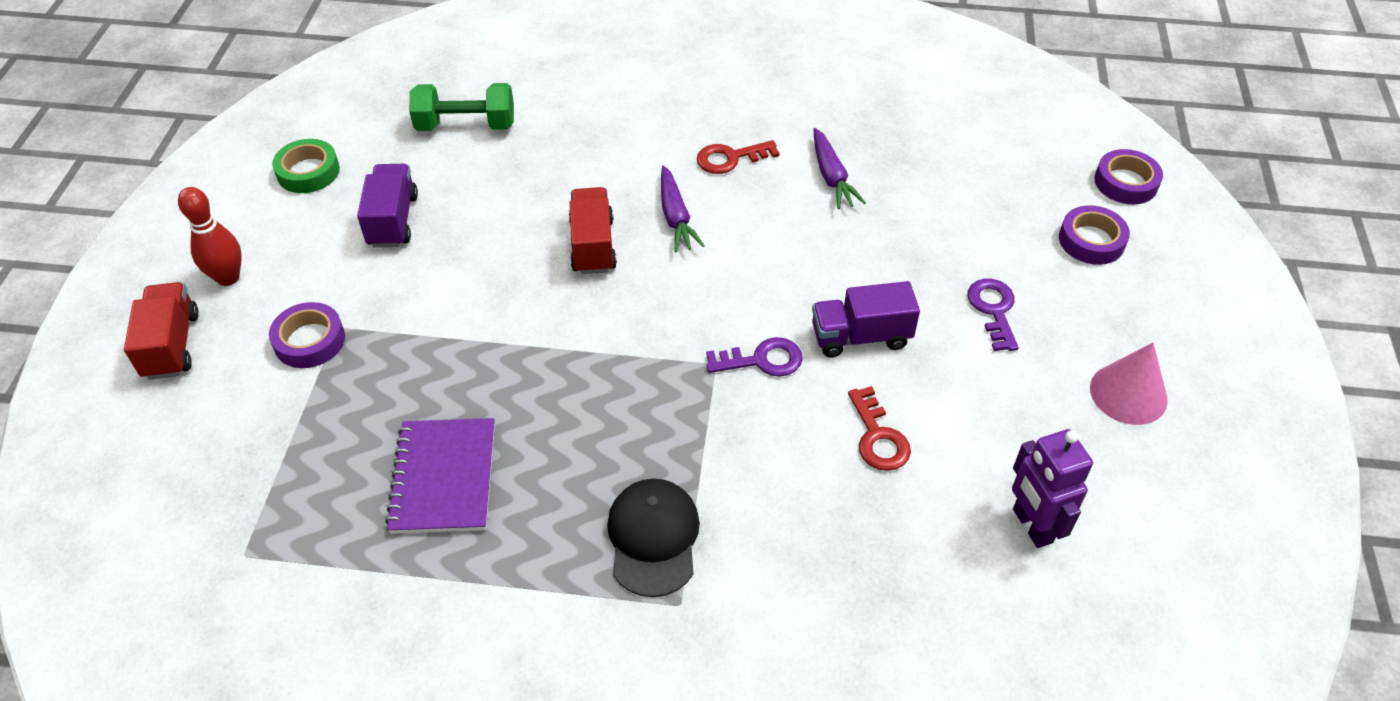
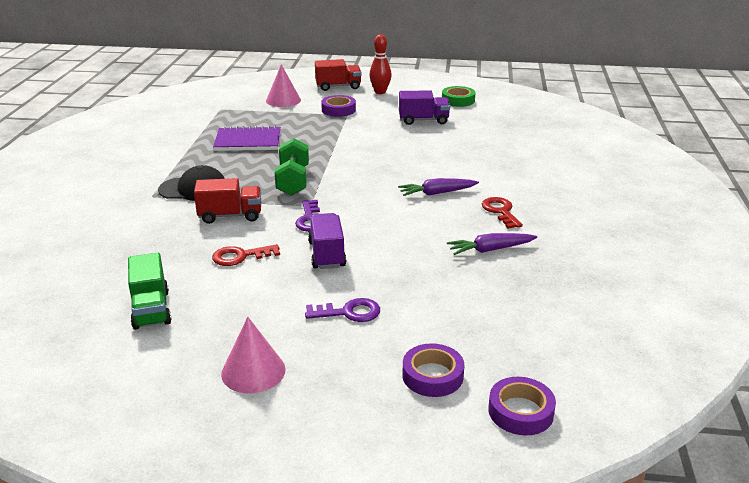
camera: 90 degrees right, 20 degrees down
(226, 437) = (283, 100): none -> pink cone
(466, 125) = (508, 132): green dumbbell -> green dumbbell (293, 181)
(593, 245) = (408, 169): red truck -> red truck (230, 216)
(1032, 526) = (151, 309): purple robot -> green truck

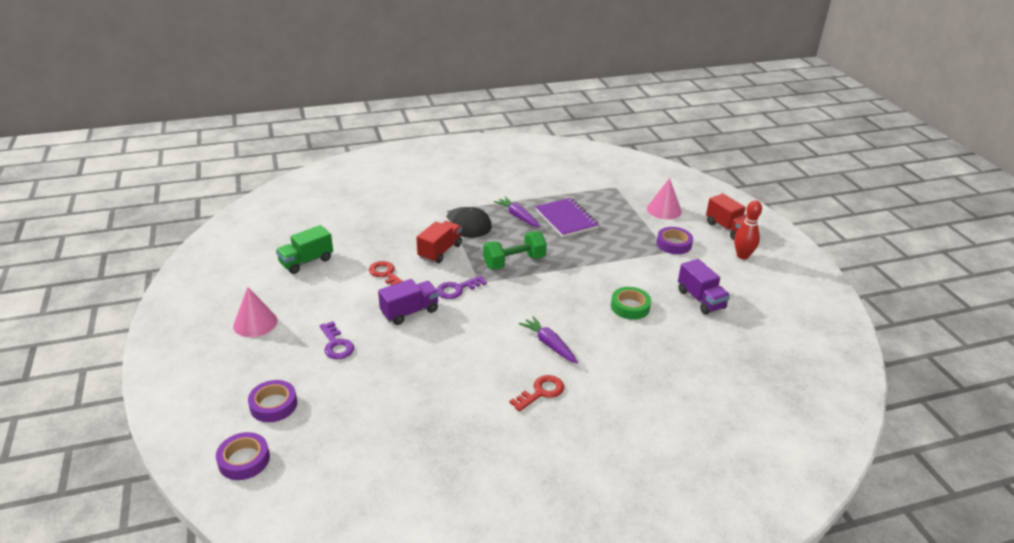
camera: 65 degrees right, 5 degrees up
(230, 216) = (440, 251): red truck -> red truck turned 120 degrees counterclockwise
(458, 100) = (777, 310): green tape -> green tape (630, 307)
(490, 250) = (466, 399): purple carrot -> purple carrot (518, 216)

